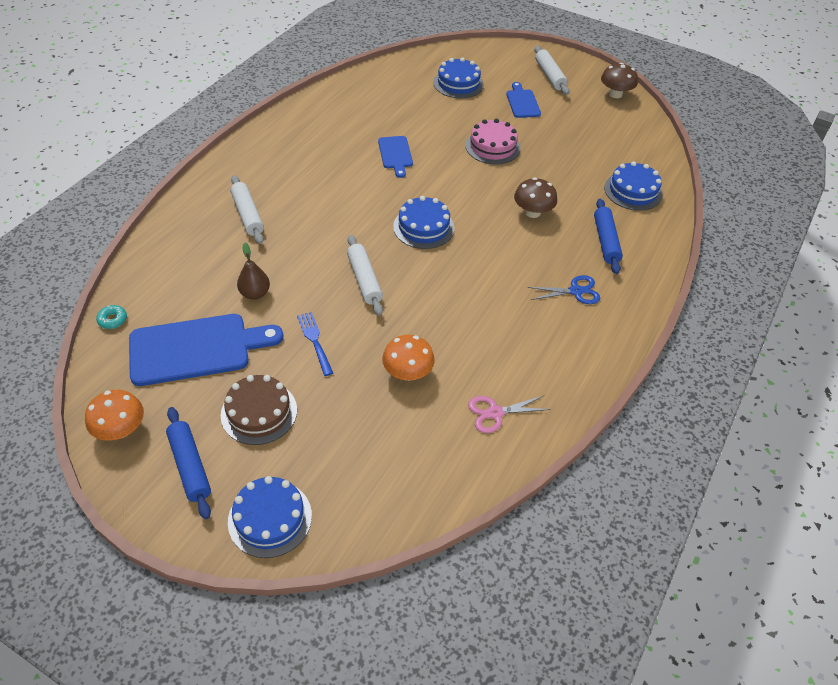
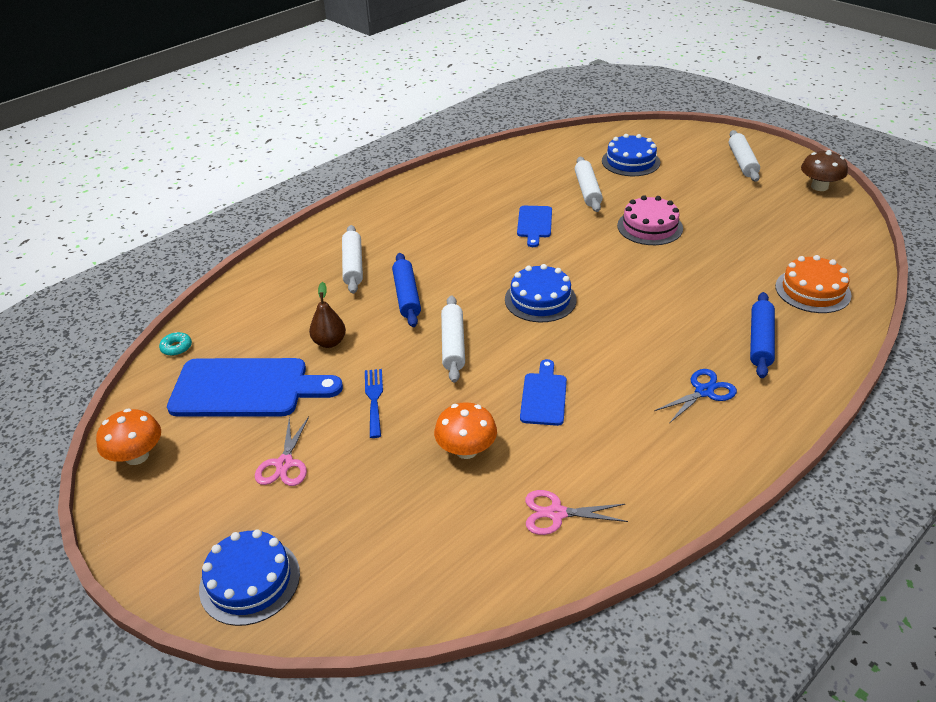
camera: 20 degrees right, 10 degrees down
(190, 466) = (189, 507): blue rolling pin -> blue rolling pin (407, 296)
(259, 412) = (284, 464): brown cake -> pink scissors
(430, 116) = (587, 190): none -> white rolling pin
(522, 102) = (700, 186): blue cutting board -> blue cutting board (544, 396)
(532, 212) = (676, 299): brown mushroom -> none
(575, 291) = (704, 391): blue scissors -> blue scissors turned 45 degrees counterclockwise
(633, 191) = (812, 290): blue cake -> orange cake

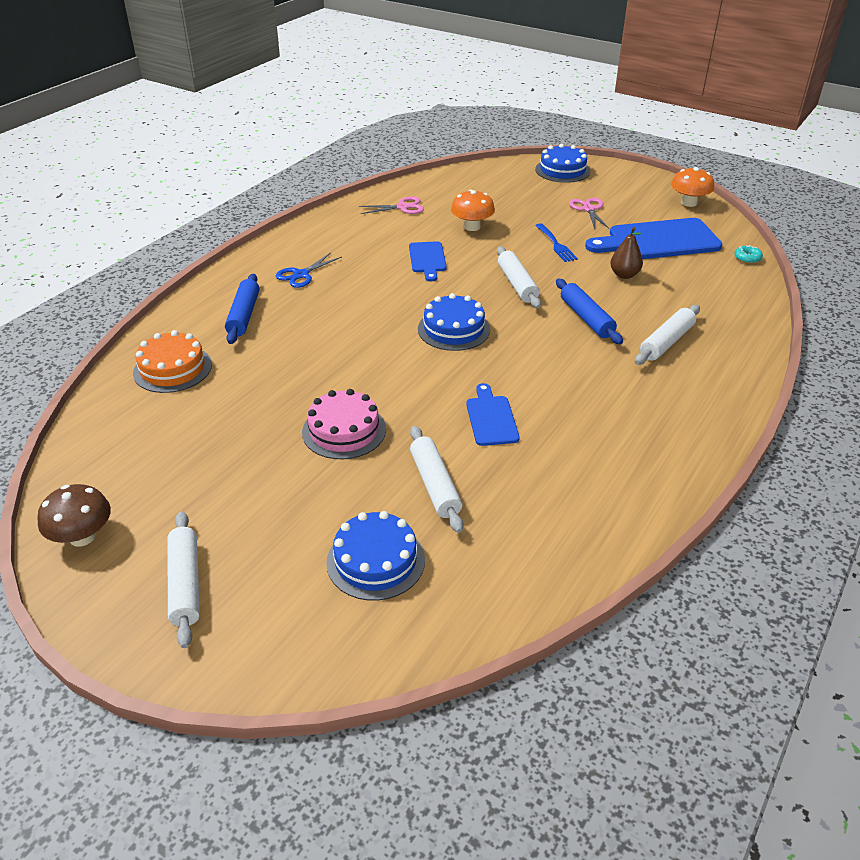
camera: 165 degrees right, 0 degrees up
(353, 265) = (666, 342): white rolling pin -> white rolling pin turned 60 degrees clockwise

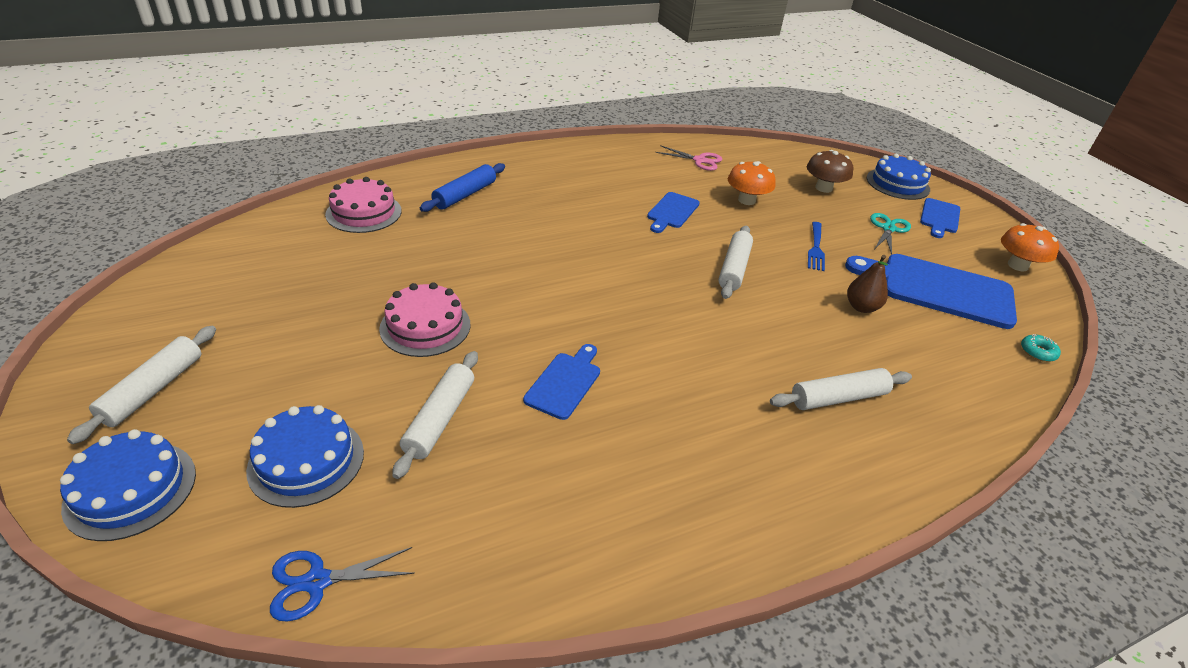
camera: 30 degrees right, 0 degrees up
(82, 536) = (144, 310): brown mushroom -> brown mushroom (823, 188)
(172, 368) = (364, 212): orange cake -> pink cake
(301, 275) = (548, 182): blue scissors -> blue scissors (317, 582)
(454, 329) = (625, 283): blue cake -> blue cake (131, 489)
(586, 318) = (771, 332): blue rolling pin -> none
(588, 209) = (888, 229): pink scissors -> turquoise scissors
(612, 186) = (939, 217): none -> blue cutting board

